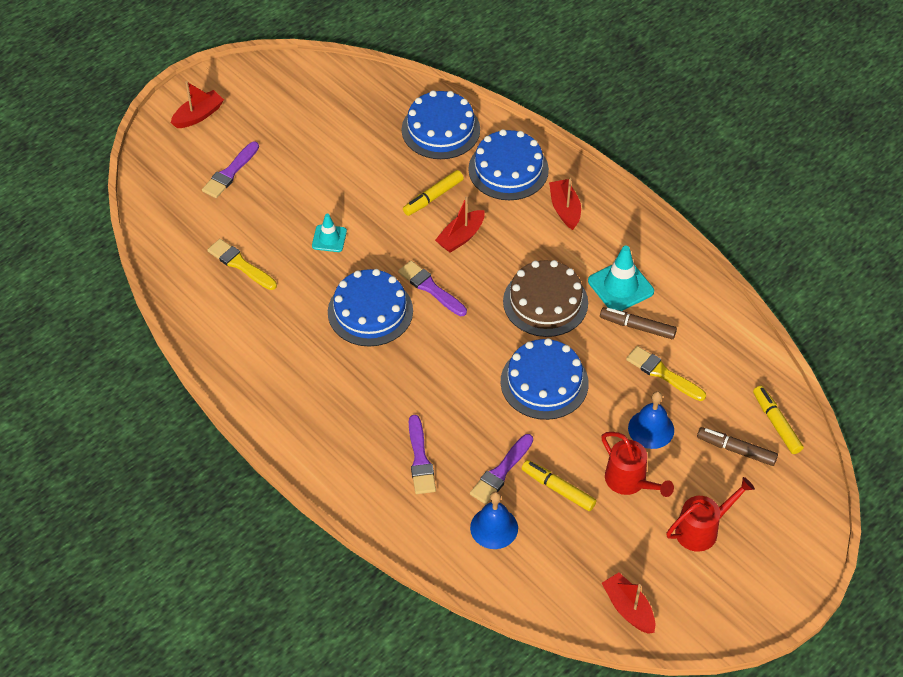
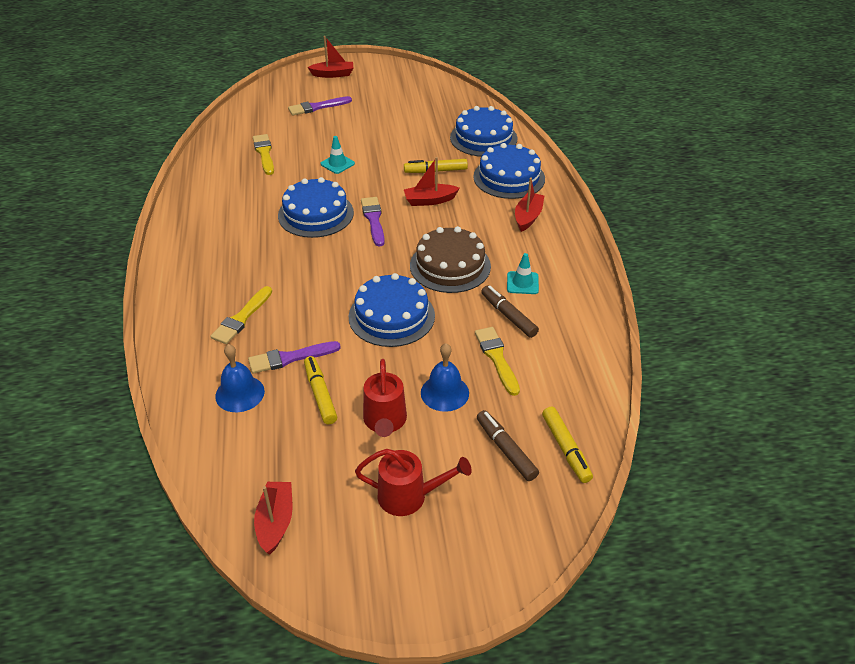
camera: 35 degrees right, 10 degrees down
(420, 459) = (242, 318): purple brush -> yellow brush
(620, 286) = (522, 283): turquoise traffic cone -> turquoise traffic cone, size x0.62
(776, 423) = (566, 449): yellow marker -> yellow marker turned 150 degrees clockwise

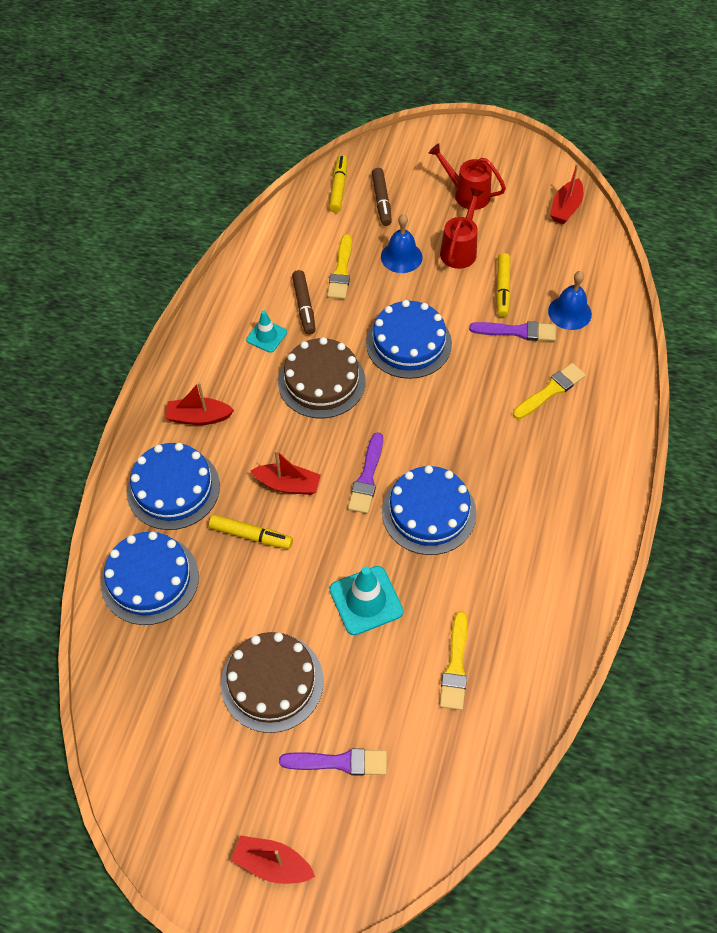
camera: 155 degrees left, 15 degrees up
(337, 164) = (366, 600): turquoise traffic cone -> turquoise traffic cone, size x1.62
(375, 122) = (272, 682): none -> brown cake
(528, 217) = (199, 417): red boat -> red boat turned 45 degrees clockwise

